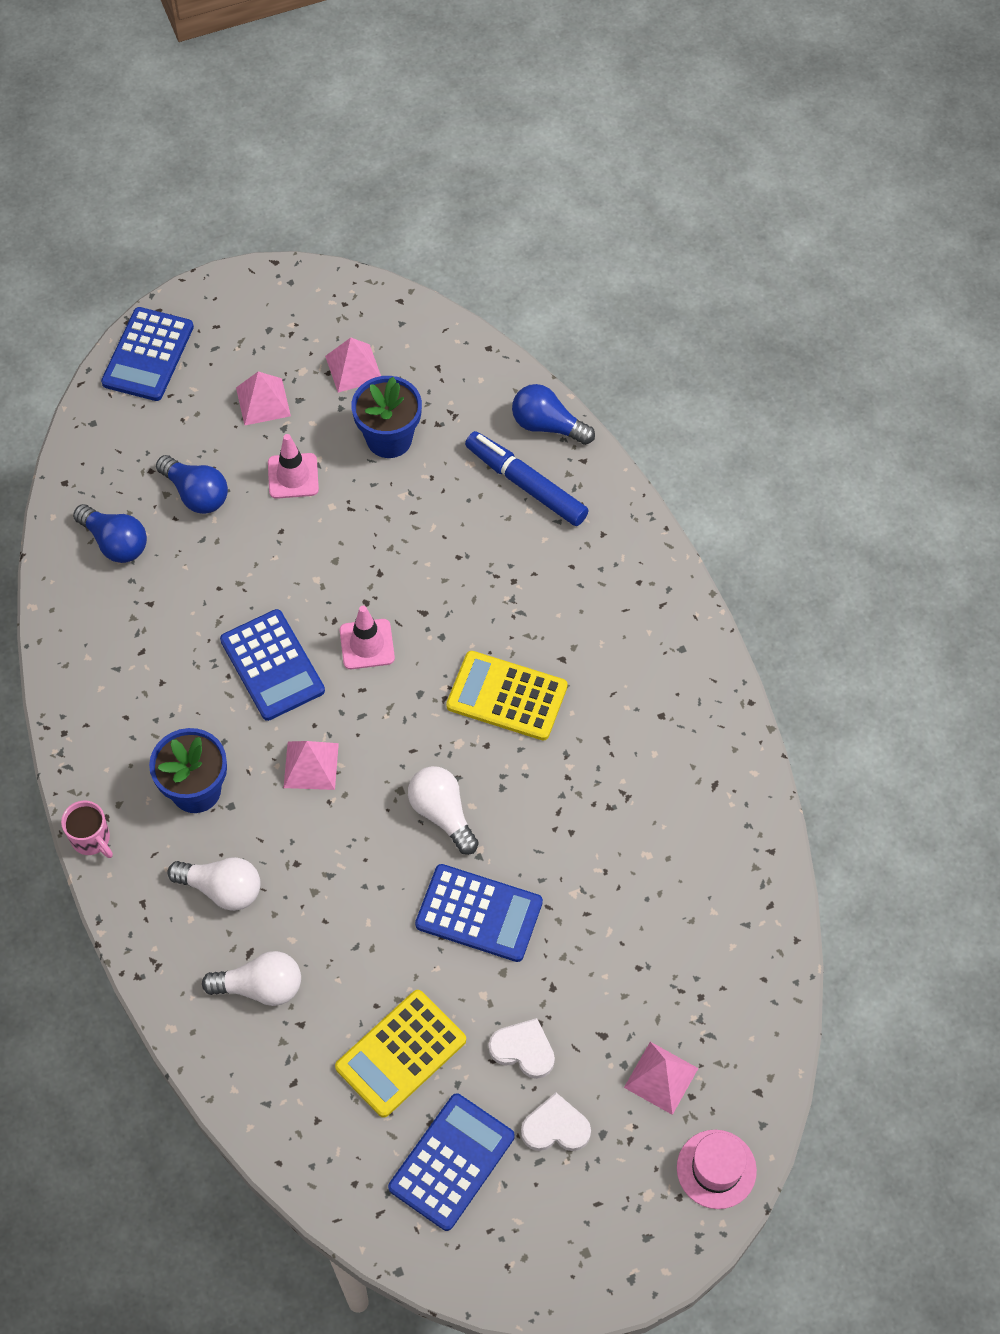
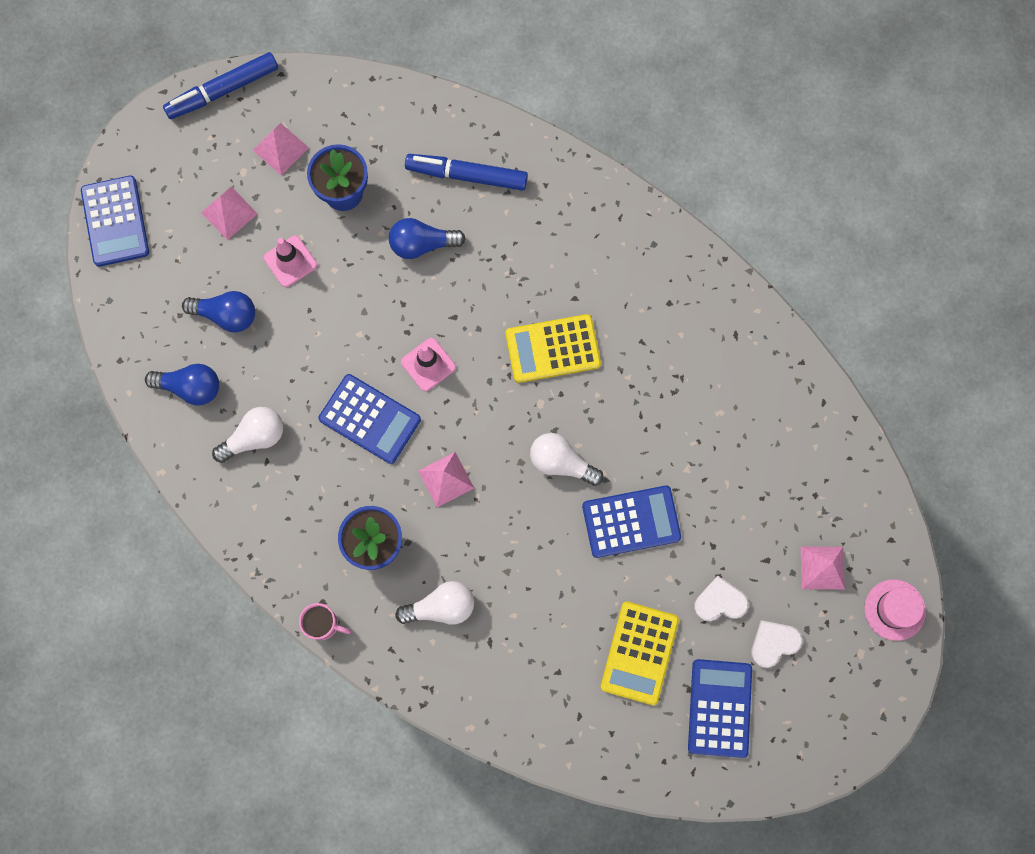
camera: 30 degrees left, 15 degrees up
(261, 987) = (513, 662): white light bulb -> white light bulb (255, 437)
(332, 288) = (223, 91): none -> blue marker
(547, 425) = (454, 119): blue light bulb -> blue light bulb (422, 244)

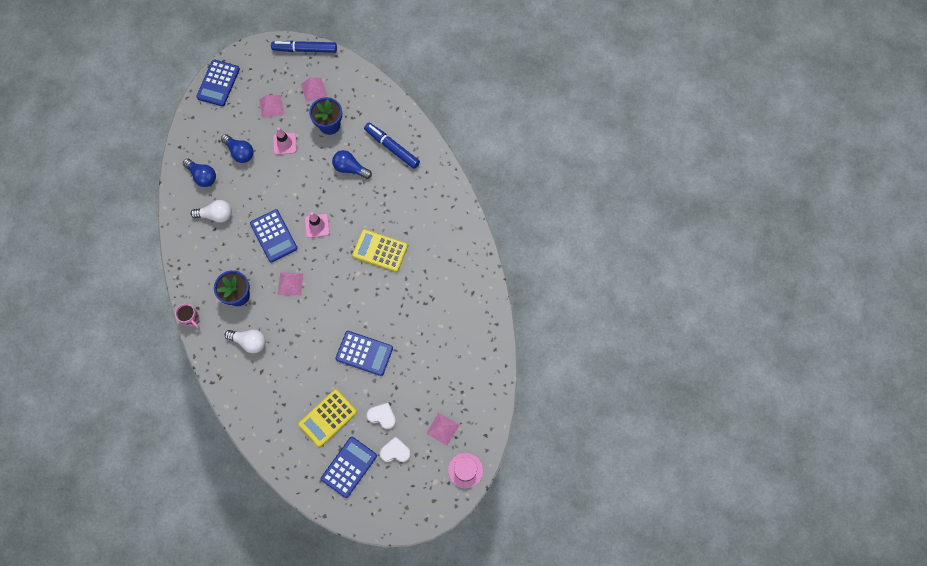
camera: 30 degrees right, 5 degrees down
(561, 463) = (349, 306): white light bulb -> none

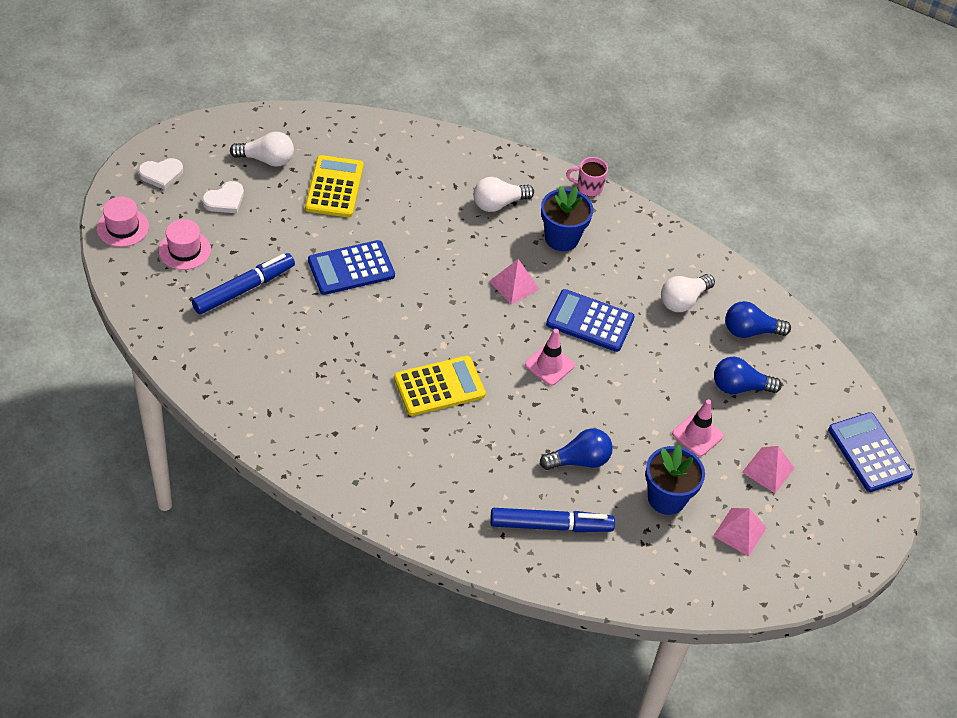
camera: 135 degrees right, 20 degrees down
(305, 49) = (815, 581): blue marker -> blue marker (244, 289)
(349, 467) = (267, 159): blue calculator -> white light bulb
(382, 416) = (271, 222): white heart -> white heart (161, 174)
(442, 429) = (184, 250): pink pyramid -> pink hat

